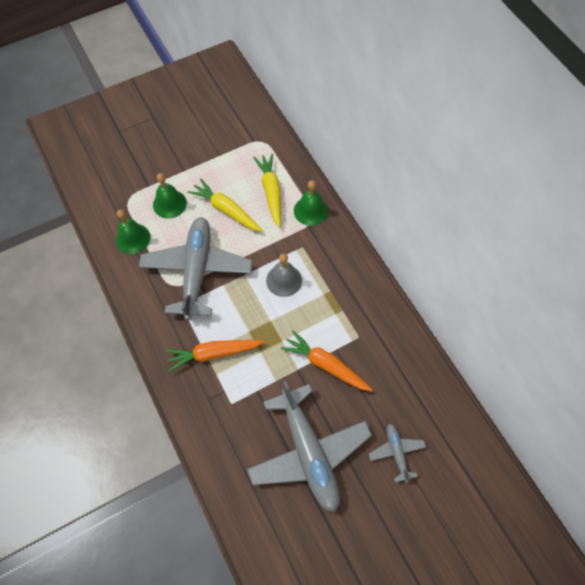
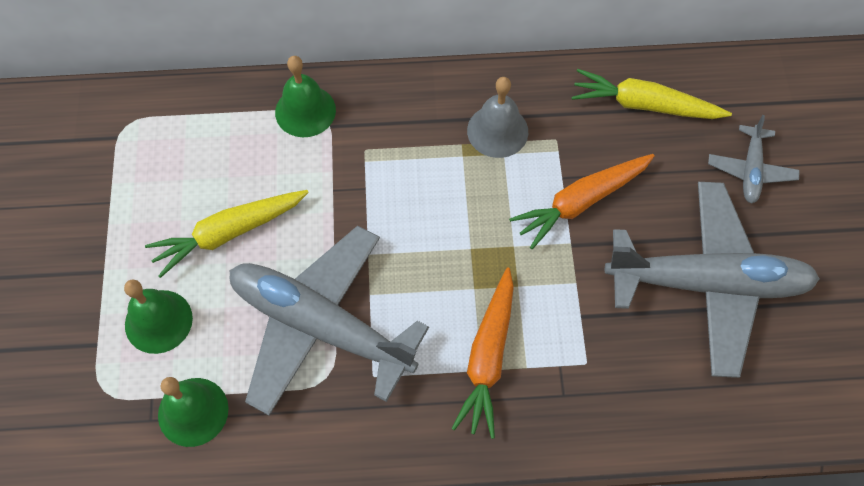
camera: 65 degrees left, 0 degrees up
(271, 192) = (236, 152): yellow carrot -> yellow carrot (644, 105)
(284, 280) = (409, 200): grey bell -> grey bell (497, 131)
(396, 452) = (751, 170): grey plane -> grey plane turned 90 degrees counterclockwise

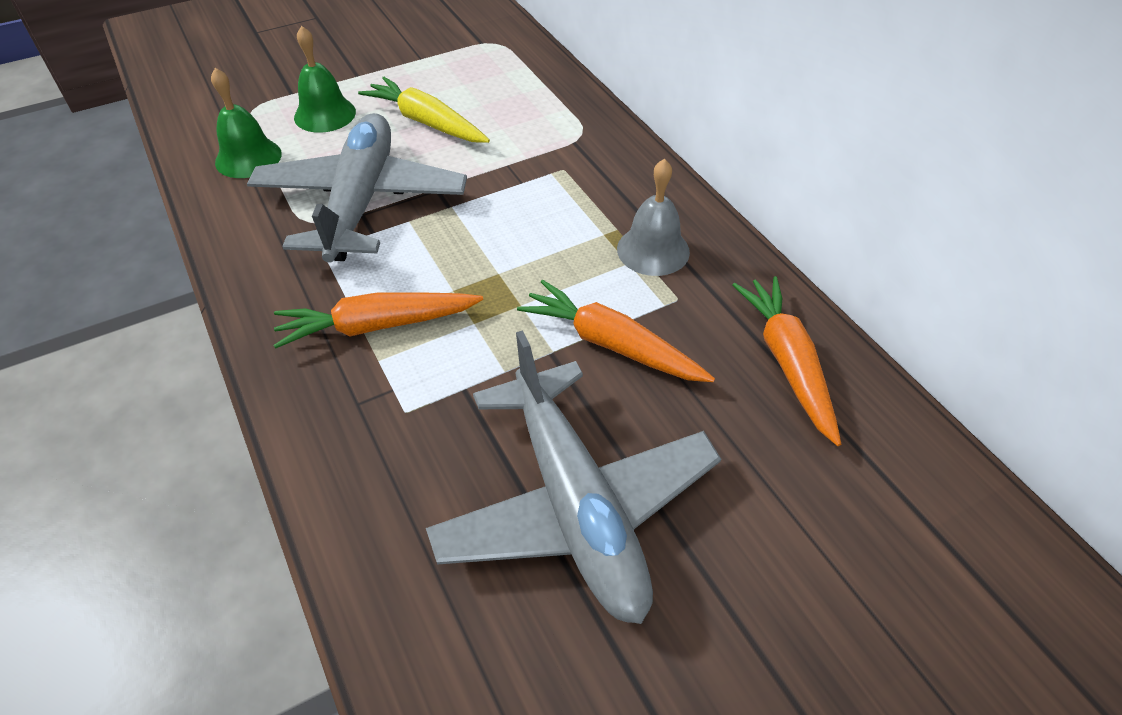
camera: 65 degrees right, 15 degrees down
(305, 111) = (578, 123): green bell -> none
(644, 105) = (787, 363): yellow carrot -> orange carrot
(751, 170) = (780, 506): grey plane -> none

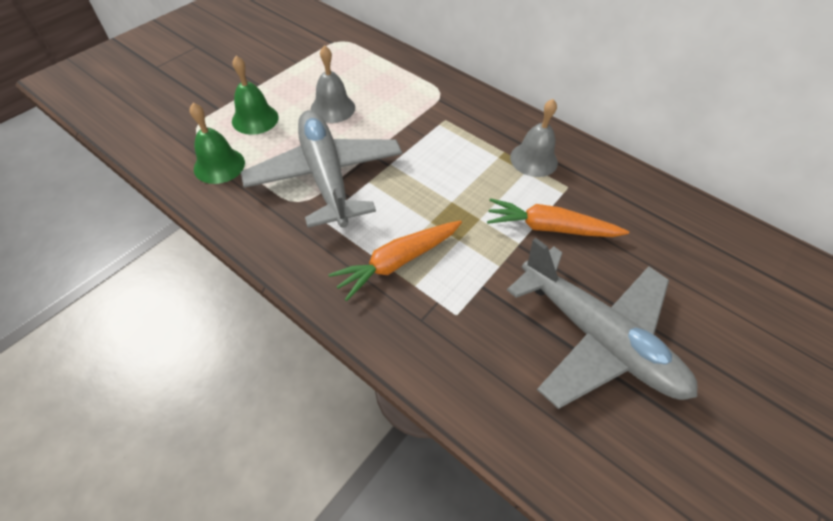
camera: 25 degrees left, 5 degrees up
(426, 122) = (333, 108): yellow carrot -> grey bell
(787, 363) = (651, 208): orange carrot -> none

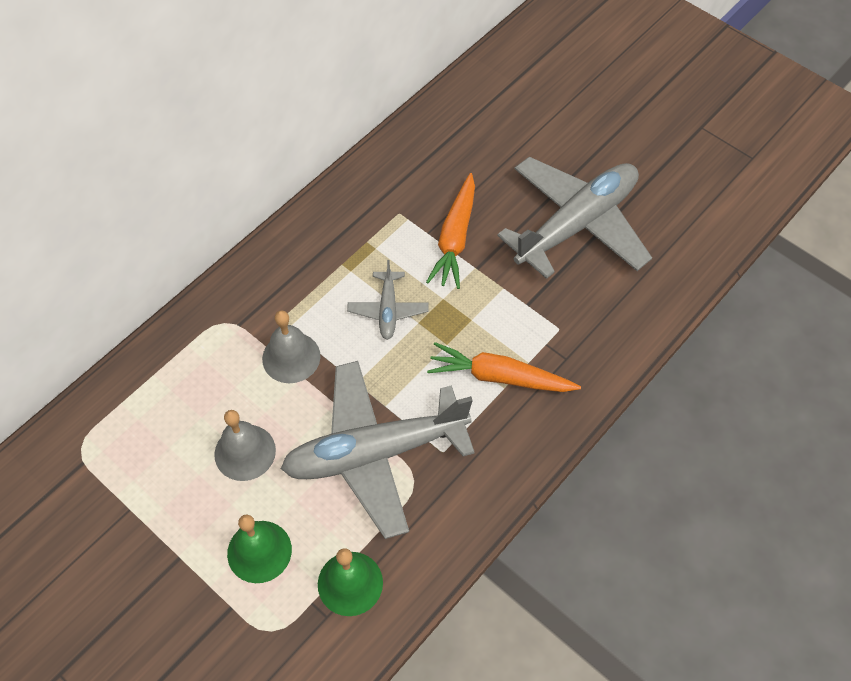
camera: 85 degrees left, 5 degrees up
(398, 261) = (499, 377): orange carrot -> orange carrot turned 135 degrees clockwise
(462, 181) = (388, 310): none -> grey plane
(533, 159) = (356, 237): grey bell -> grey bell (291, 357)

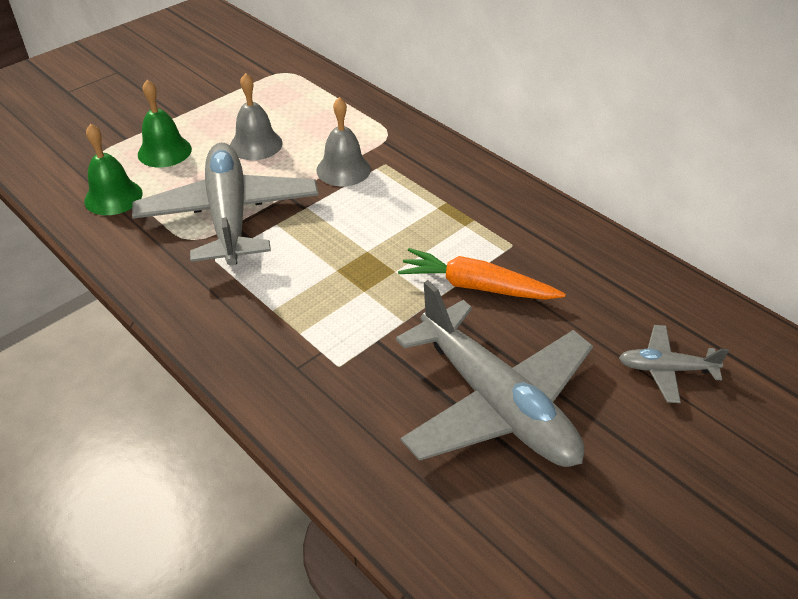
camera: 95 degrees right, 15 degrees down
(388, 310) = (386, 231): grey plane -> grey plane (666, 369)
(499, 377) = (287, 308): orange carrot -> none

